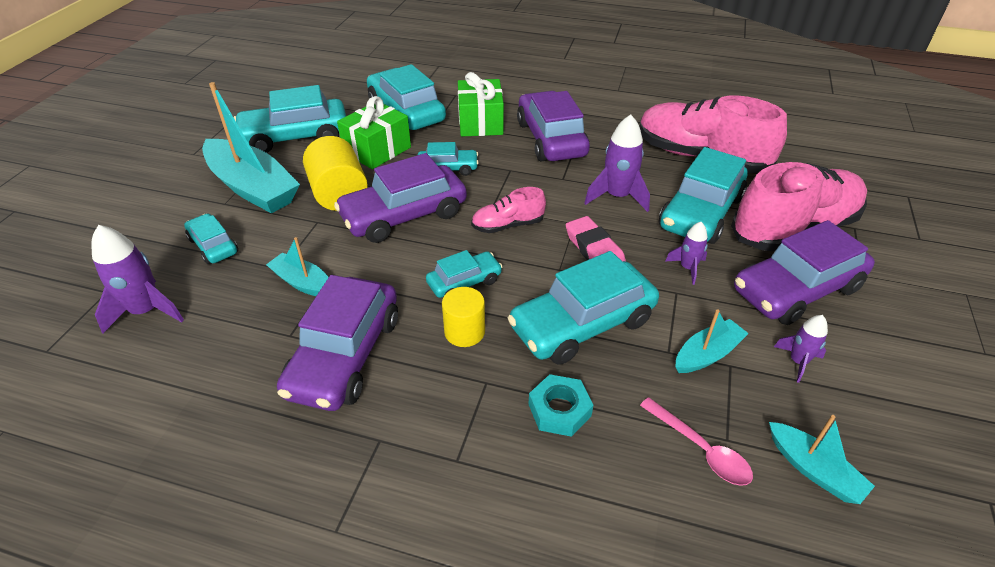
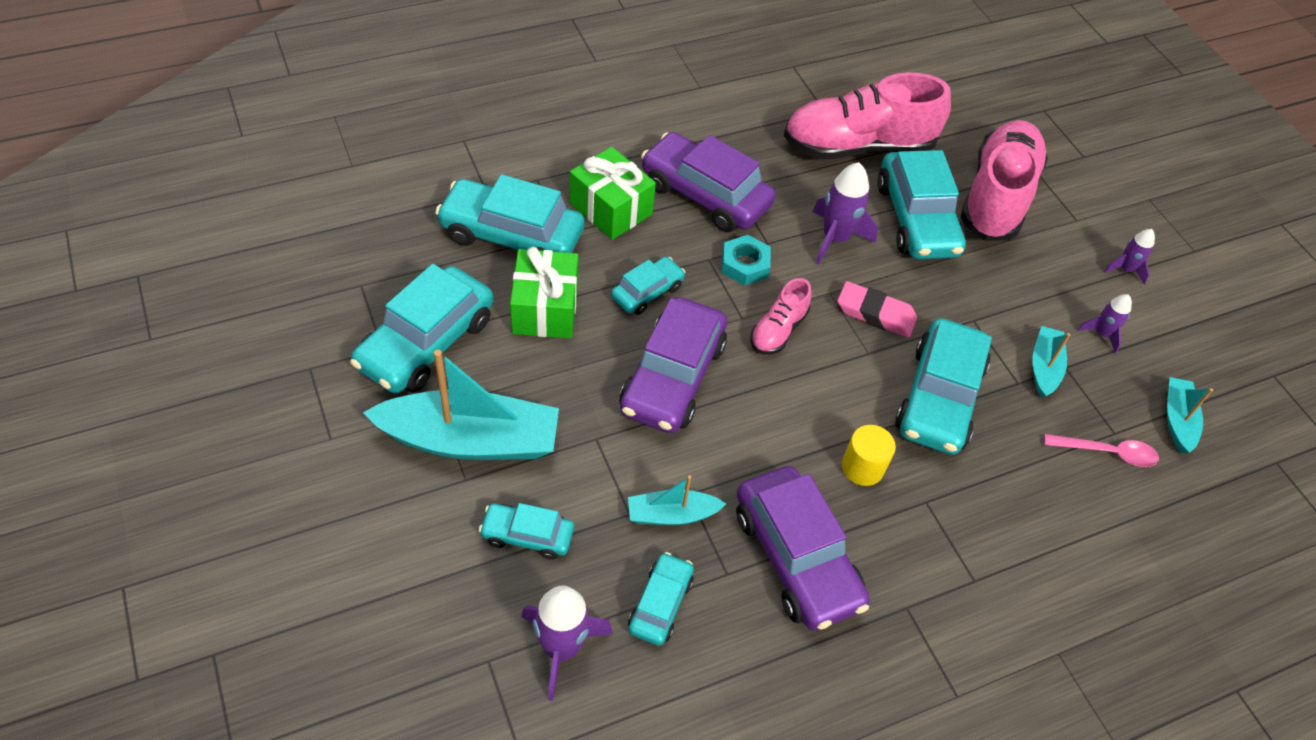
camera: 45 degrees left, 10 degrees up
(339, 194) = (576, 391): yellow cylinder -> none
(464, 282) = (809, 418): turquoise car -> turquoise car (660, 604)
(559, 410) = (997, 487): turquoise nut -> turquoise nut (745, 265)
(687, 268) = (960, 289): purple rocket -> purple rocket (1125, 269)
(796, 290) = (1048, 263): purple car -> none
(813, 470) = (1177, 420): turquoise boat -> turquoise boat turned 90 degrees counterclockwise

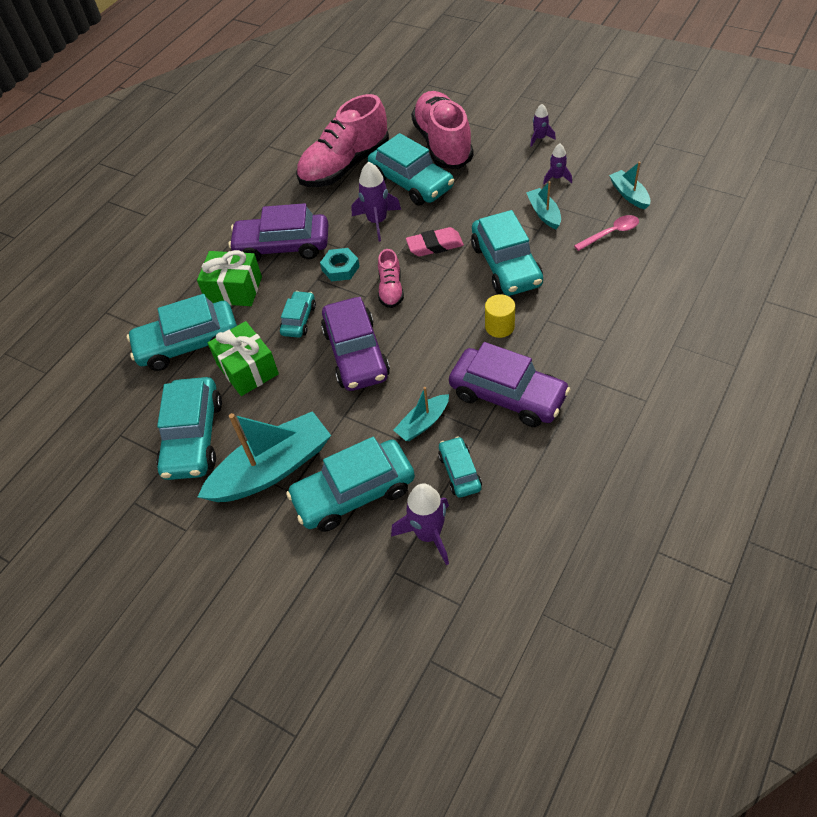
camera: 25 degrees left, 0 degrees up
(527, 536) = (354, 493): turquoise car -> turquoise car, size x1.87

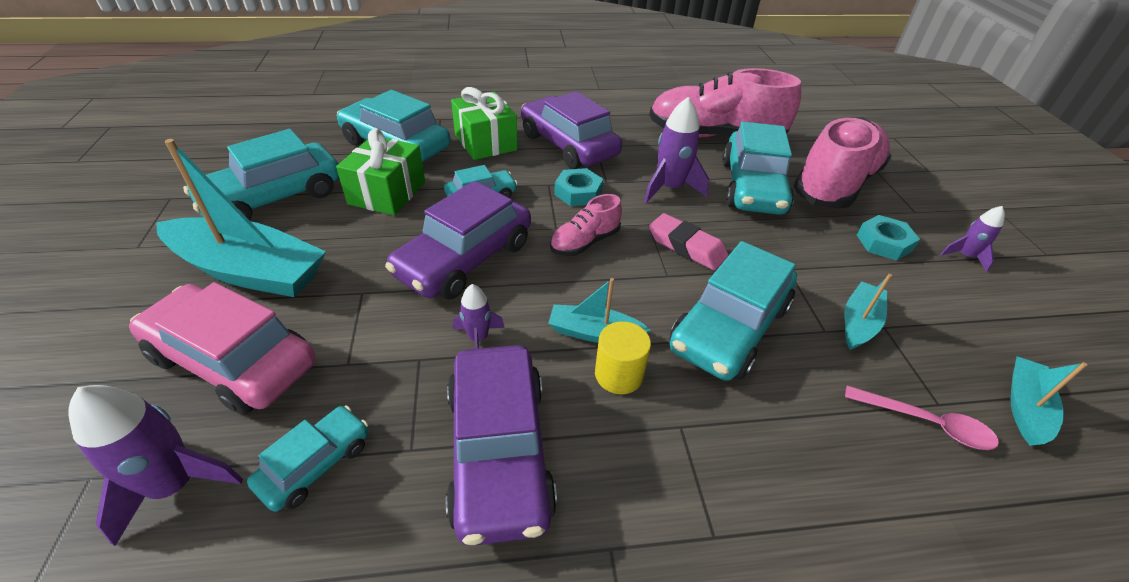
camera: 45 degrees right, 10 degrees down
(354, 493) = (233, 361): turquoise car -> pink car
(423, 423) = (389, 374): turquoise boat -> turquoise boat (594, 333)
(504, 161) = (884, 243): none -> turquoise nut
(557, 178) = (932, 305): purple rocket -> purple rocket (478, 338)

